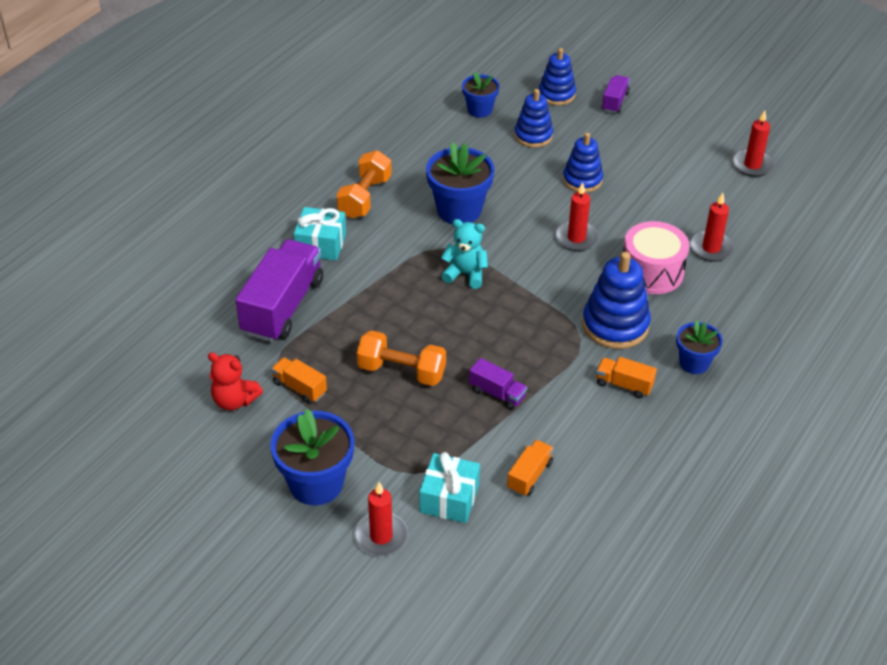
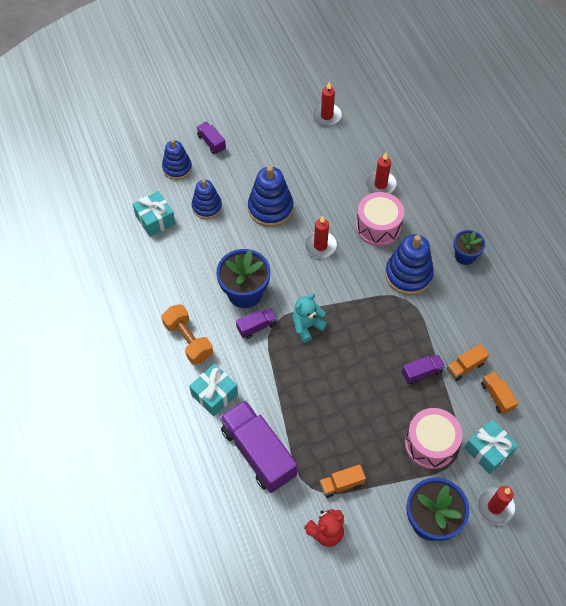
camera: 55 degrees left, 15 degrees up
(401, 371) = (367, 415): orange dumbbell -> none
(412, 441) = (430, 444): none -> pink drum
(427, 237) = (257, 327): none -> purple truck
(479, 110) = (155, 220): blue flower pot -> turquoise gift
(582, 180) = (270, 208): blue stacking toy -> blue stacking toy, size x1.50
(624, 385) = (458, 302): orange truck -> orange truck (465, 367)

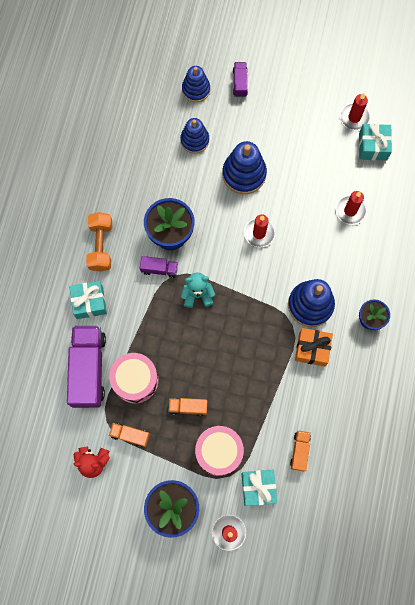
camera: 35 degrees right, 15 degrees up
(155, 220) = (147, 126): turquoise gift -> turquoise gift (372, 146)
(378, 227) = (318, 247): pink drum -> pink drum (135, 380)
(421, 373) = (256, 392): purple truck -> none
(438, 308) = (312, 349): none -> orange gift
(465, 367) = (294, 411): orange truck -> orange truck (188, 407)

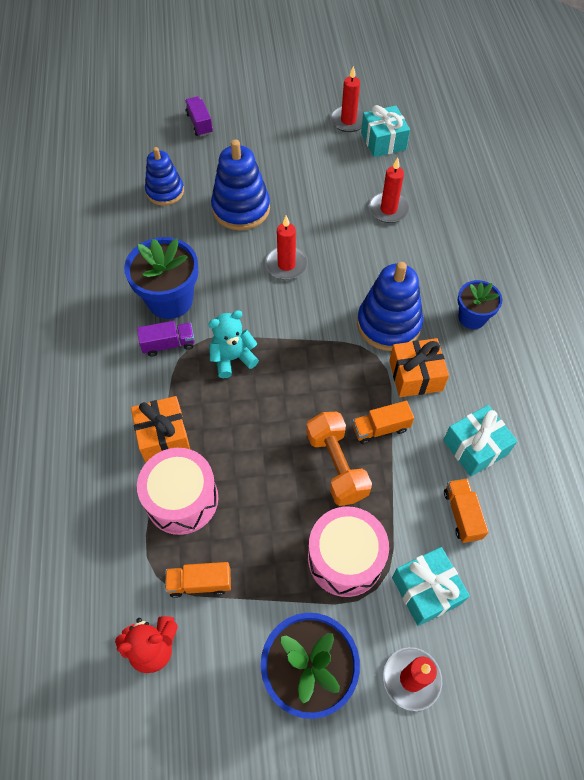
camera: 20 degrees left, 15 degrees down
(88, 369) = (105, 508): purple truck -> none
(89, 302) = (80, 416): turquoise gift -> turquoise gift (475, 447)
(101, 246) = (76, 341): orange dumbbell -> orange dumbbell (336, 465)
(136, 334) = (163, 436): none -> orange gift
(188, 407) = (274, 510): orange truck -> orange truck (380, 428)
(196, 89) = (148, 143): blue stacking toy -> none

